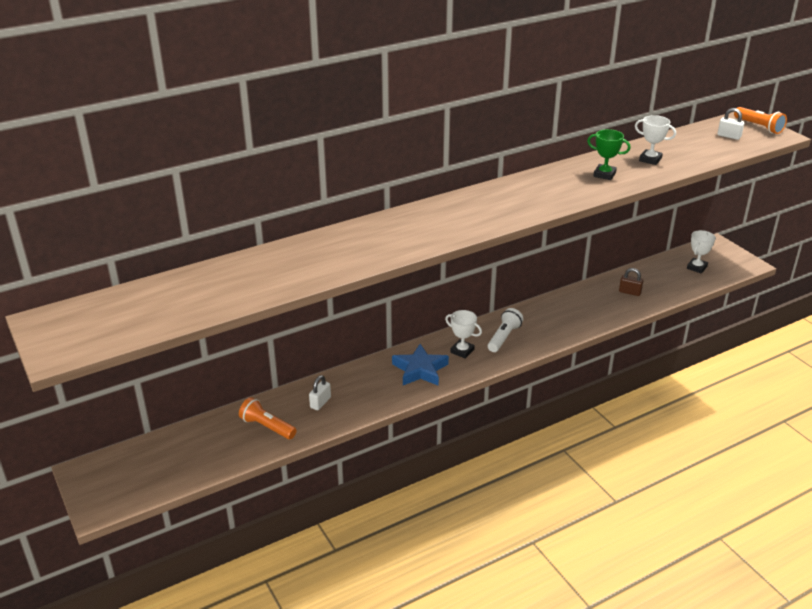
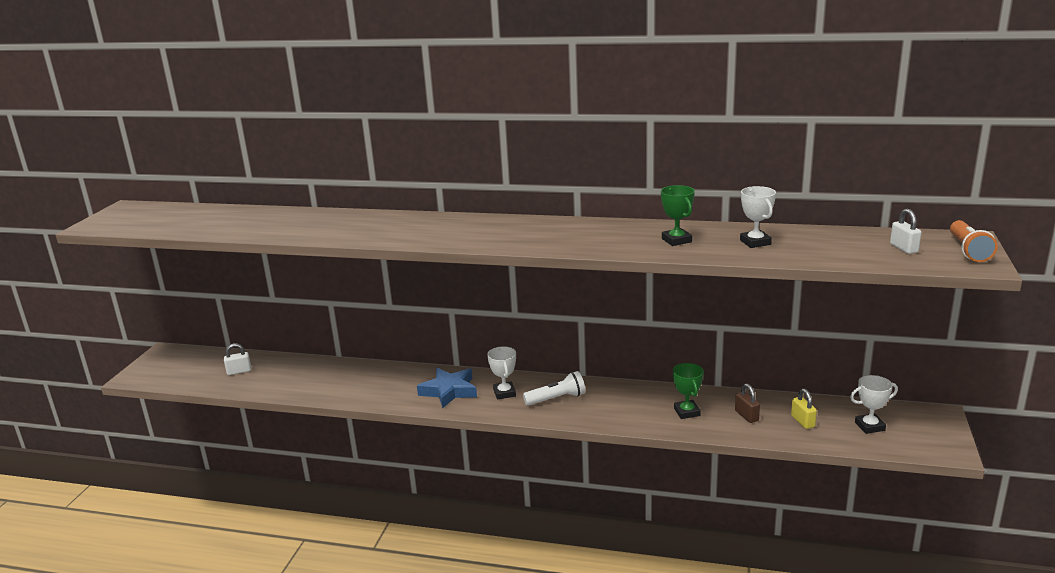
camera: 45 degrees right, 10 degrees down
(267, 427) = (290, 378): orange flashlight -> none
(320, 402) = (346, 379): white padlock -> white padlock (239, 371)
(595, 306) = (687, 412): none -> green trophy
(662, 281) = (802, 421): none -> yellow padlock

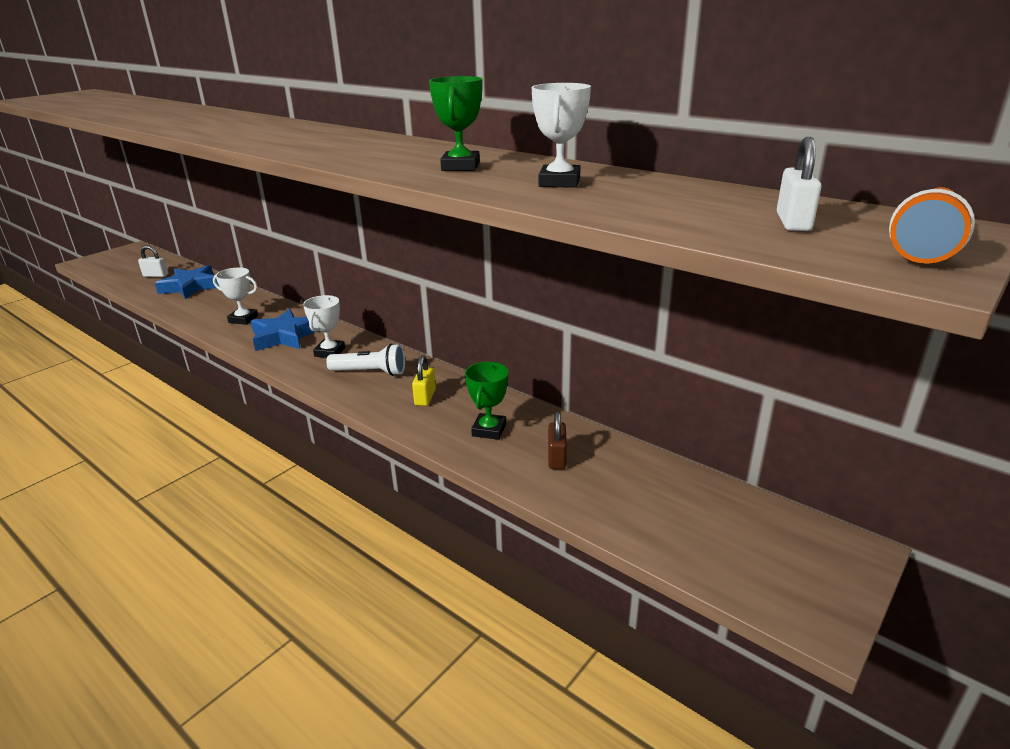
camera: 25 degrees right, 5 degrees up
(294, 373) = (191, 287): none -> blue star
(802, 421) = (624, 490): yellow padlock -> yellow padlock (425, 397)
(869, 426) = (717, 530): white trophy -> white trophy (243, 319)

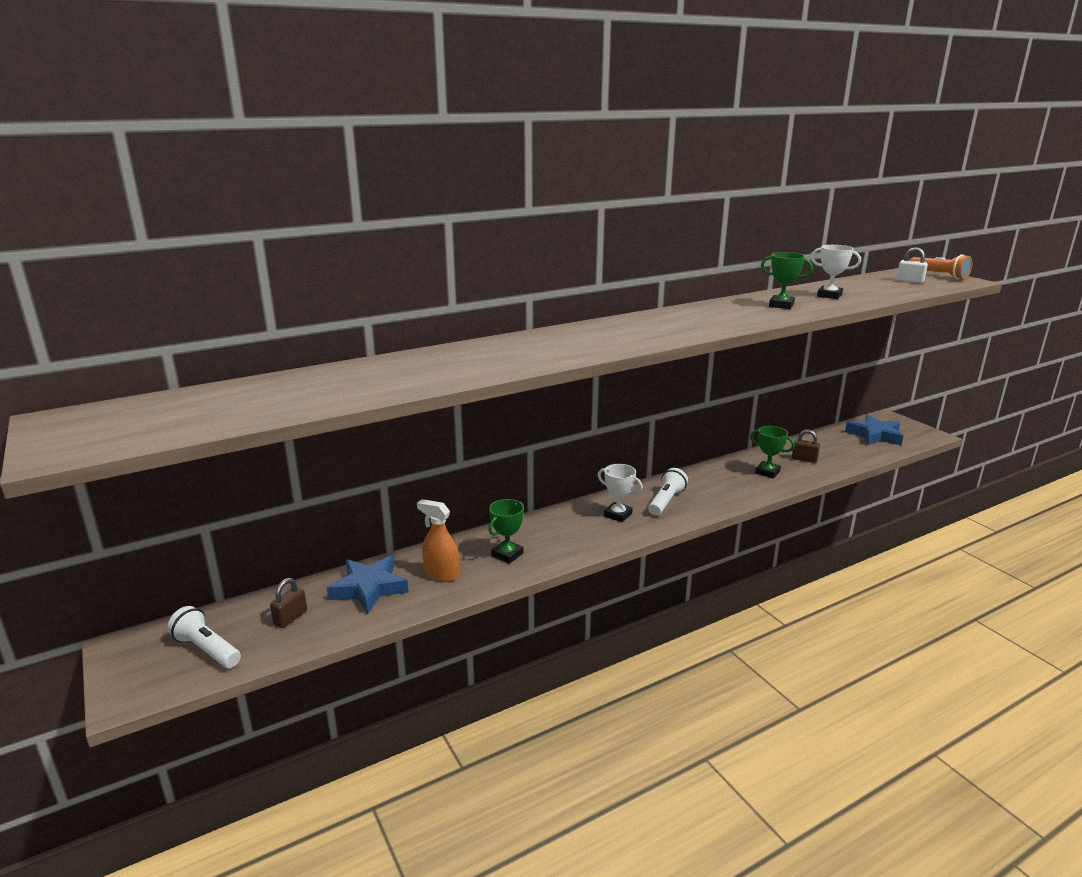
camera: 70 degrees left, 5 degrees down
(124, 266) = (206, 649): none -> white flashlight
(156, 275) = (290, 618): white padlock -> brown padlock
(210, 303) = (441, 574): none -> orange spray bottle
(243, 319) = (507, 554): white trophy -> green trophy
(284, 336) = (568, 534): blue star -> blue star (875, 435)
(425, 397) = (716, 486): yellow padlock -> none

